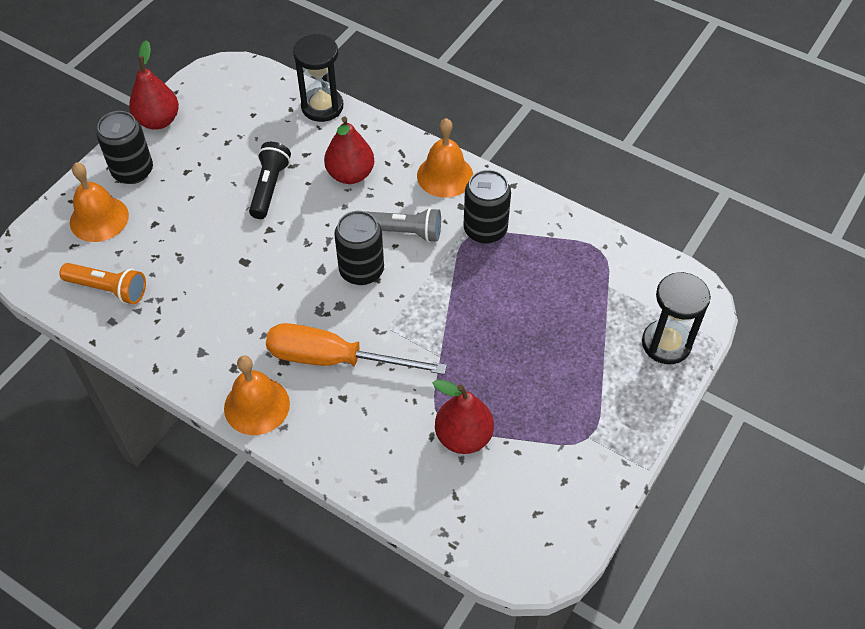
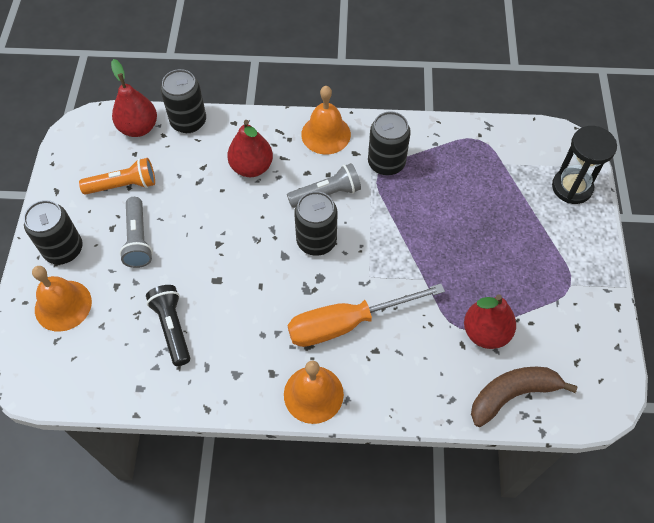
camera: 30 degrees left, 5 degrees up
(108, 289) = (116, 362): orange flashlight -> orange flashlight (123, 185)
(158, 121) = (55, 195): red pear -> red pear (138, 128)
(201, 192) = (138, 239): none -> grey flashlight
(270, 187) = (193, 208): black flashlight -> black flashlight (172, 328)
(322, 107) = (188, 121): black hourglass -> black can
(445, 507) = (512, 394): none -> brown banana

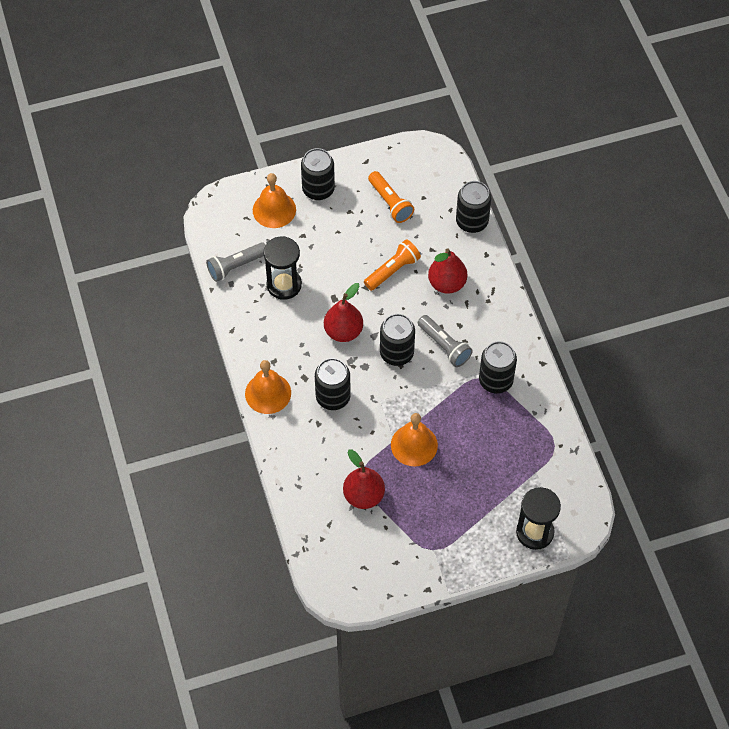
camera: 70 degrees right, 0 degrees up
(138, 128) = (449, 189): red pear -> red pear (343, 331)
(138, 239) = (347, 233): grey flashlight -> grey flashlight (236, 266)
(172, 328) = (284, 285): black flashlight -> black hourglass
(210, 211) = (393, 270): none -> orange flashlight
(326, 134) = (505, 326): orange bell -> orange bell (414, 445)
(347, 323) = (333, 397): orange screwdriver -> black can
(512, 394) = (318, 526): brown banana -> none

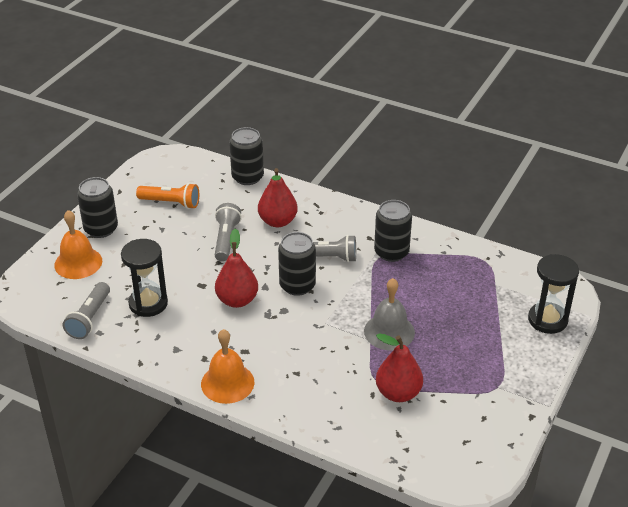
camera: 45 degrees left, 20 degrees down
(333, 397) = (285, 347): black can -> none
(393, 270) = (226, 239): orange flashlight -> grey flashlight
(414, 445) = (389, 331): orange bell -> grey bell

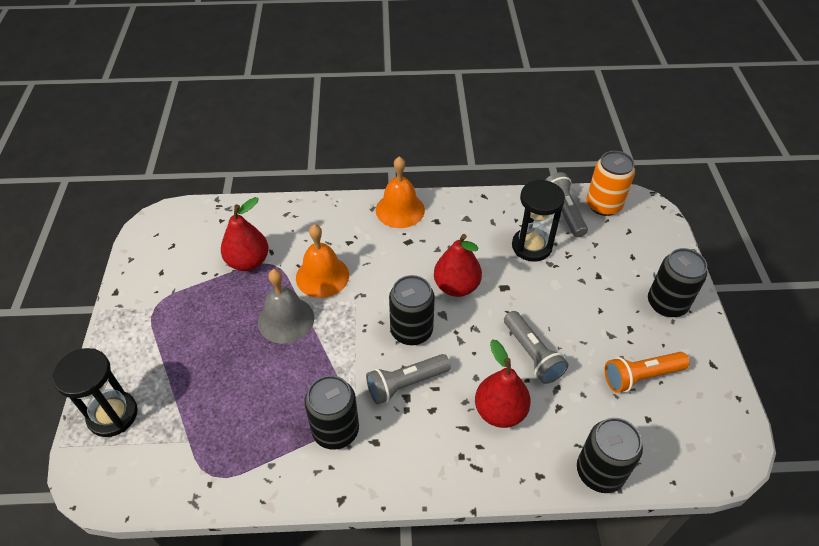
camera: 150 degrees right, 10 degrees up
(51, 309) = (603, 205): none -> orange can
(78, 263) = (638, 256): orange bell -> orange bell (322, 276)

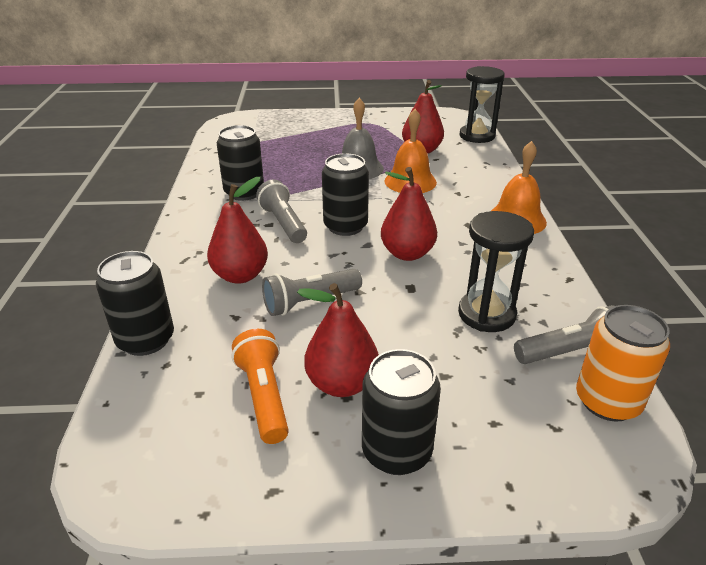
camera: 90 degrees right, 15 degrees down
(113, 415) = (278, 120): black hourglass -> black hourglass (477, 136)
(618, 331) = (341, 383): none -> red pear

